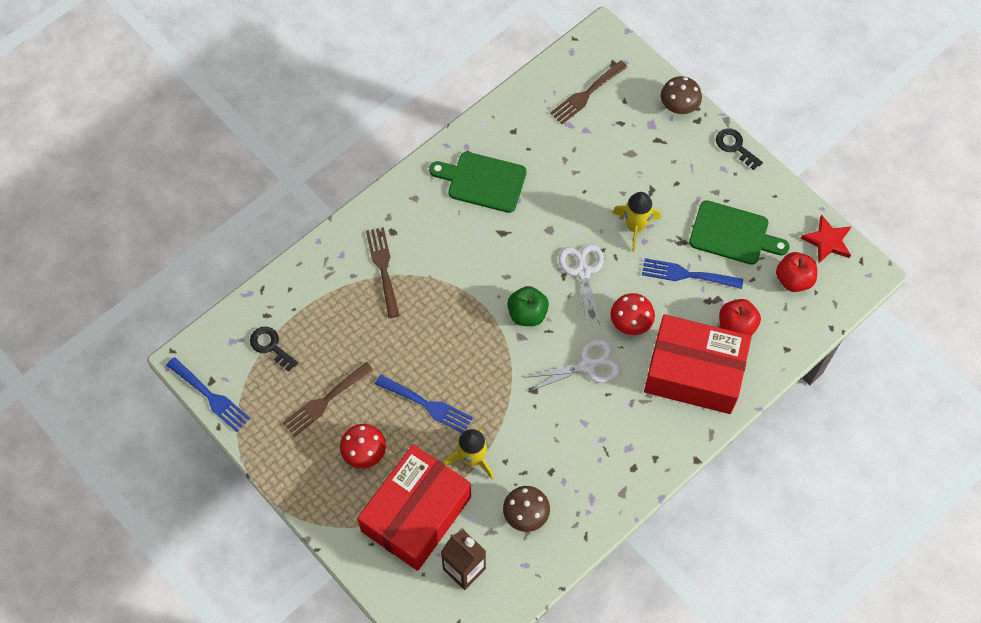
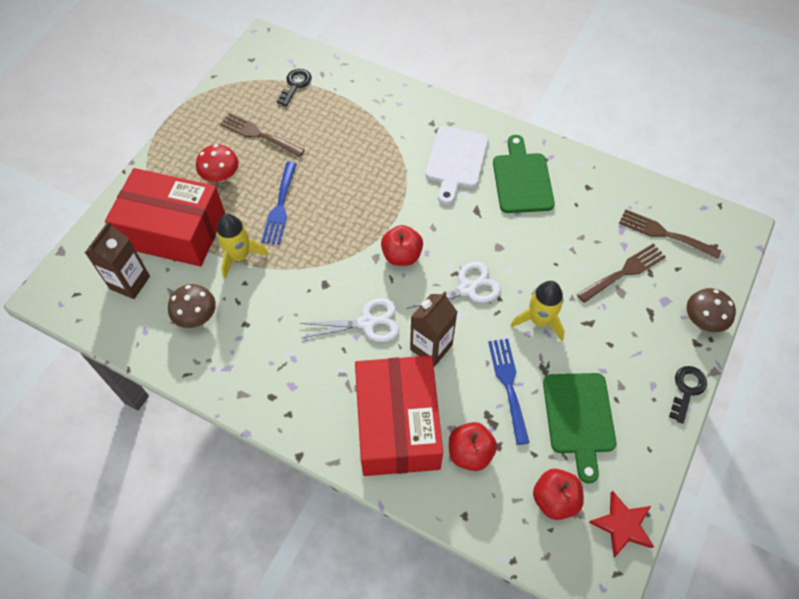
camera: 70 degrees right, 5 degrees down
(210, 396) = (237, 63): blue fork -> none
(383, 268) = (399, 135): brown fork -> brown fork (624, 272)
(437, 229) = (456, 161): none -> white cutting board
(527, 314) = (402, 255): green apple -> red apple
(587, 366) = (367, 322): white scissors -> white scissors turned 60 degrees counterclockwise
(631, 322) = (431, 347): red mushroom -> brown carton

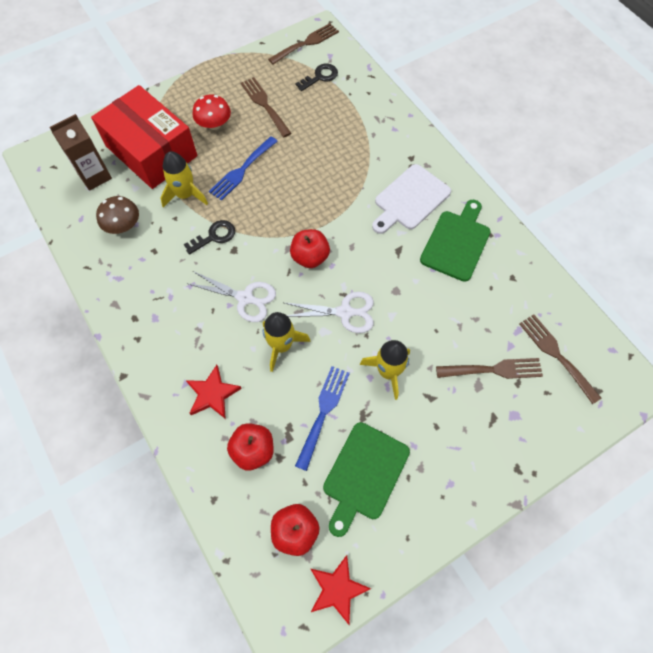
camera: 30 degrees right, 5 degrees up
(259, 58) = (306, 43): none -> brown fork
(397, 424) = (212, 394): red box -> red star
(431, 347) = (282, 345): brown carton -> yellow rocket
(687, 390) = (479, 506): black key -> black key (214, 236)
(703, 320) = (539, 452): brown mushroom -> none

